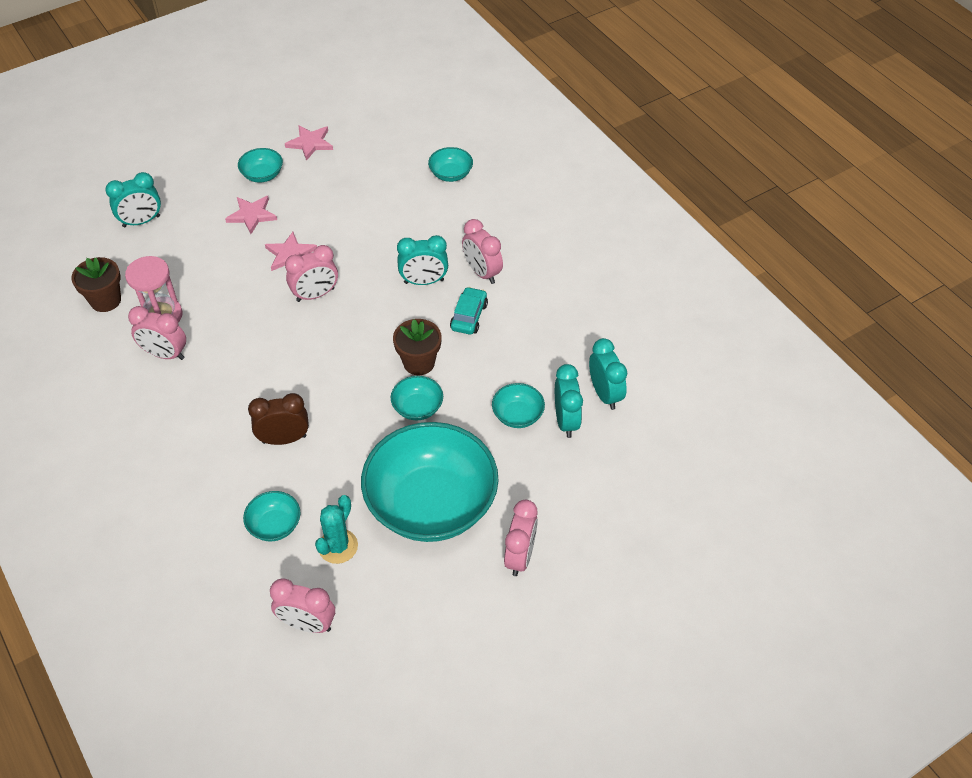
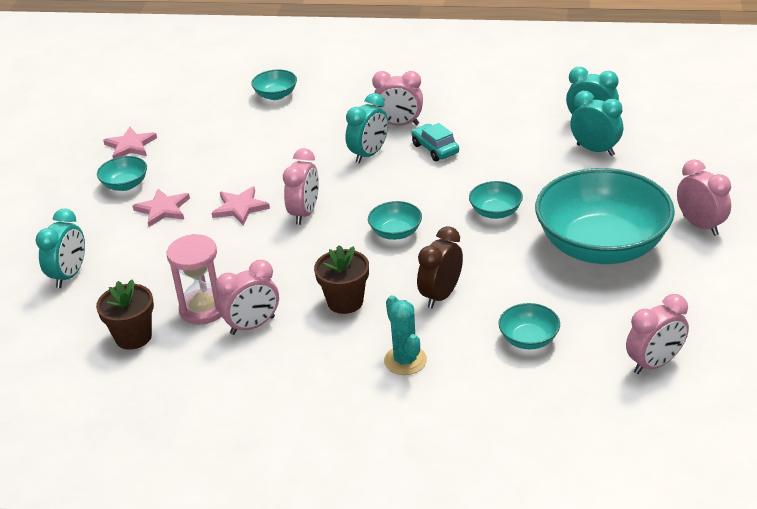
camera: 45 degrees left, 15 degrees down
(338, 546) = (591, 313): turquoise cactus -> turquoise cactus (405, 360)
(419, 362) = (450, 192): brown flower pot -> brown flower pot (345, 302)
(517, 415) = (563, 169): turquoise bowl -> turquoise bowl (395, 232)

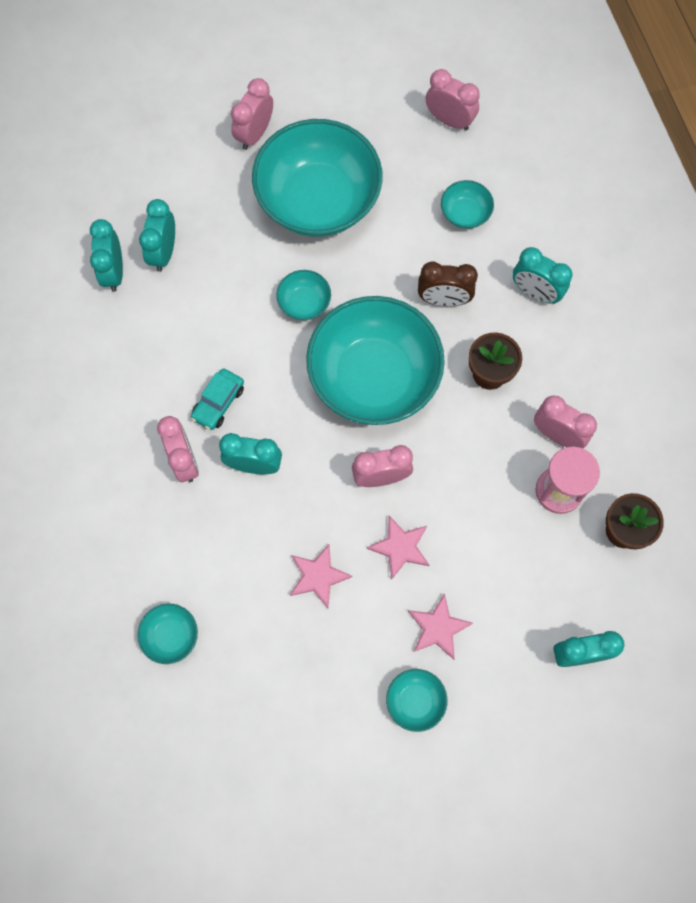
camera: 120 degrees left, 35 degrees up
(130, 146) = (341, 749): pink star -> pink star (318, 576)
(395, 232) = (374, 376): turquoise bowl -> turquoise bowl, size x2.40
(405, 360) = (535, 292): turquoise cactus -> turquoise clock

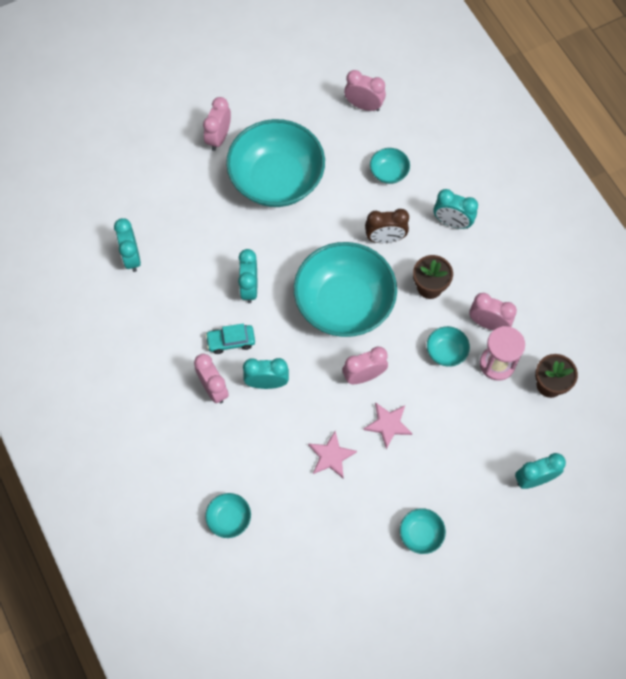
camera: 10 degrees left, 5 degrees down
(163, 252) = (167, 237): turquoise clock -> turquoise clock (249, 288)
(218, 402) = (231, 341): turquoise car -> turquoise car turned 60 degrees clockwise
(304, 303) = (281, 257): turquoise bowl -> turquoise bowl (446, 351)
(438, 628) = (427, 478): pink star -> none

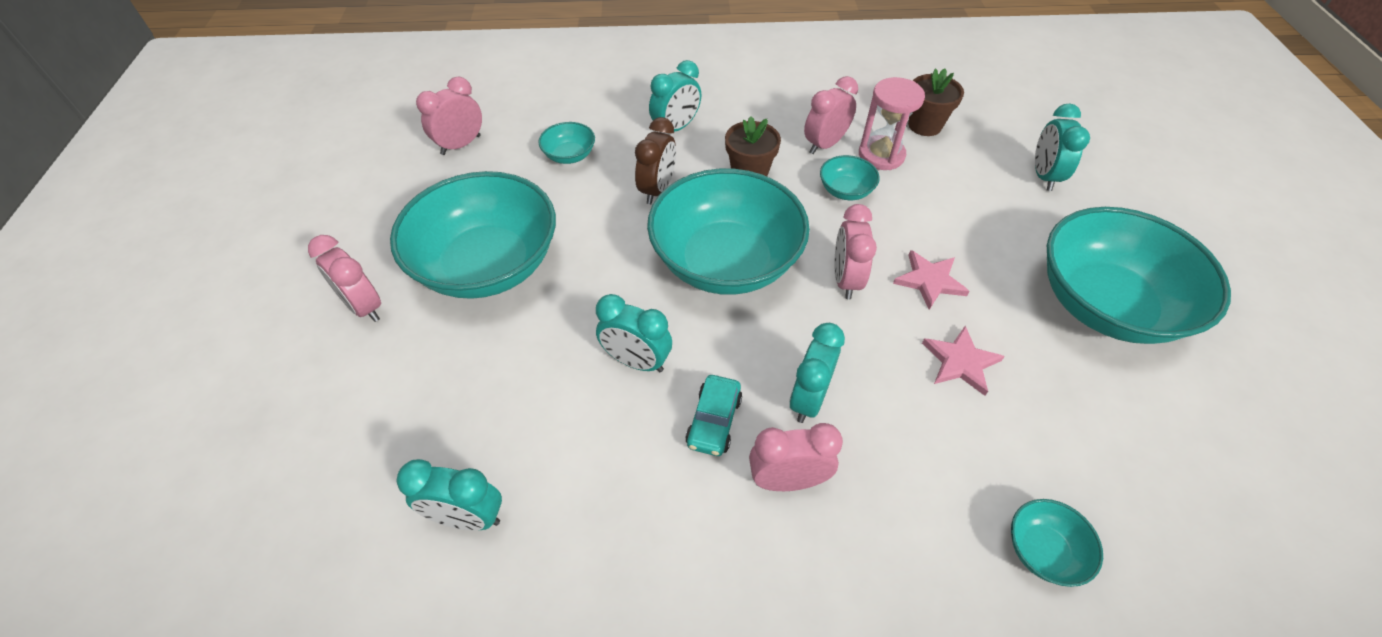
camera: 65 degrees left, 15 degrees down
(421, 534) = (1105, 304): turquoise bowl -> turquoise bowl, size x2.40

